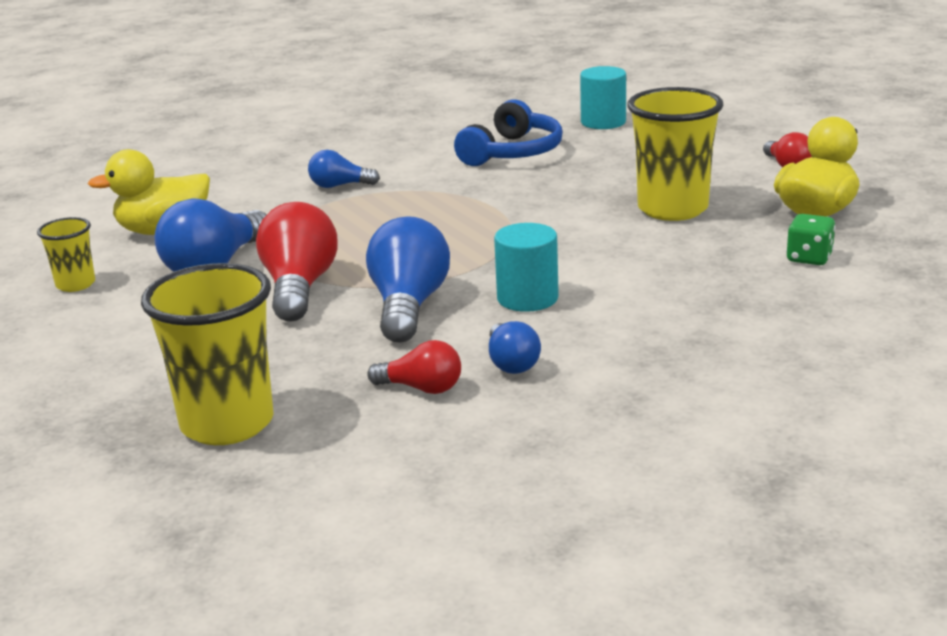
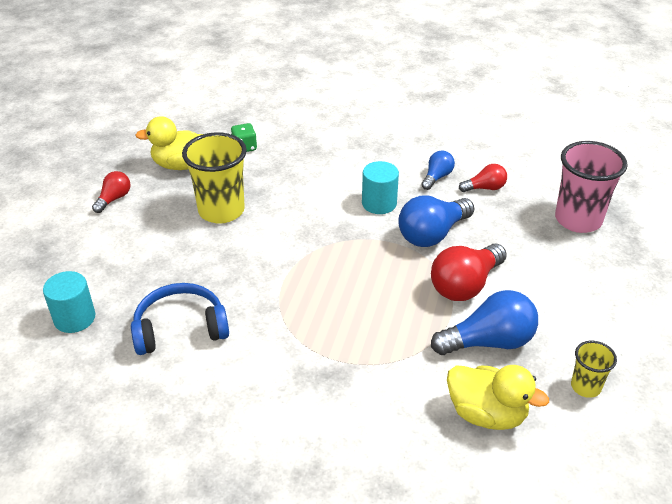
camera: 135 degrees left, 15 degrees up
(227, 424) = (578, 220): yellow cup -> pink cup
(339, 186) = (324, 379): blue light bulb -> none
(422, 388) = (485, 188): red light bulb -> red light bulb turned 105 degrees clockwise

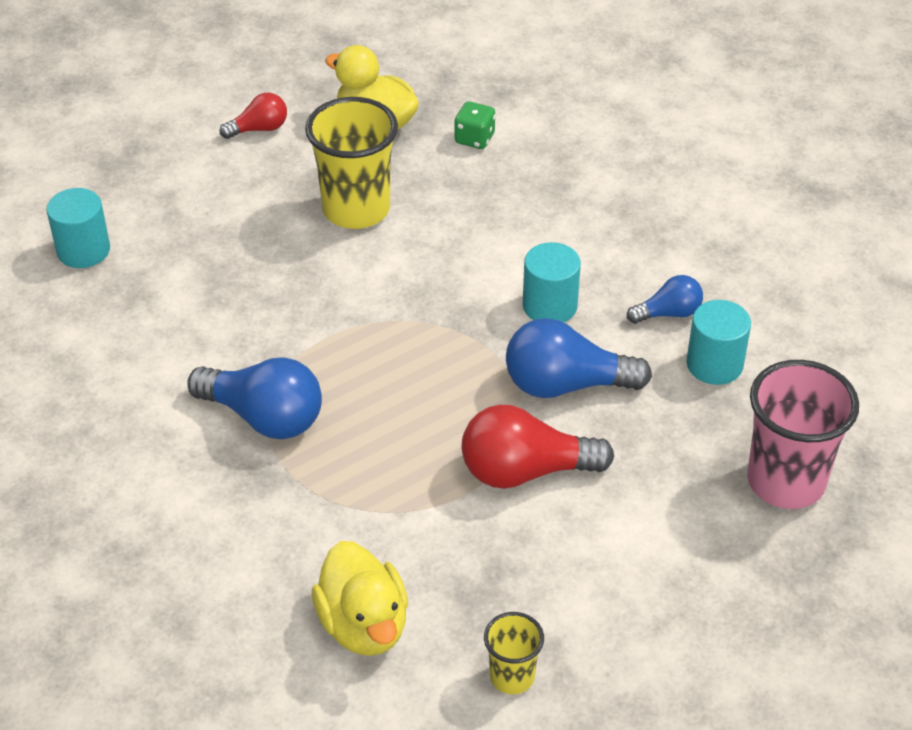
camera: 40 degrees right, 5 degrees up
(180, 328) = (167, 324): blue headphones -> none
(485, 188) = (714, 364): red light bulb -> turquoise cylinder
(489, 342) = (467, 553): blue light bulb -> blue light bulb (264, 417)

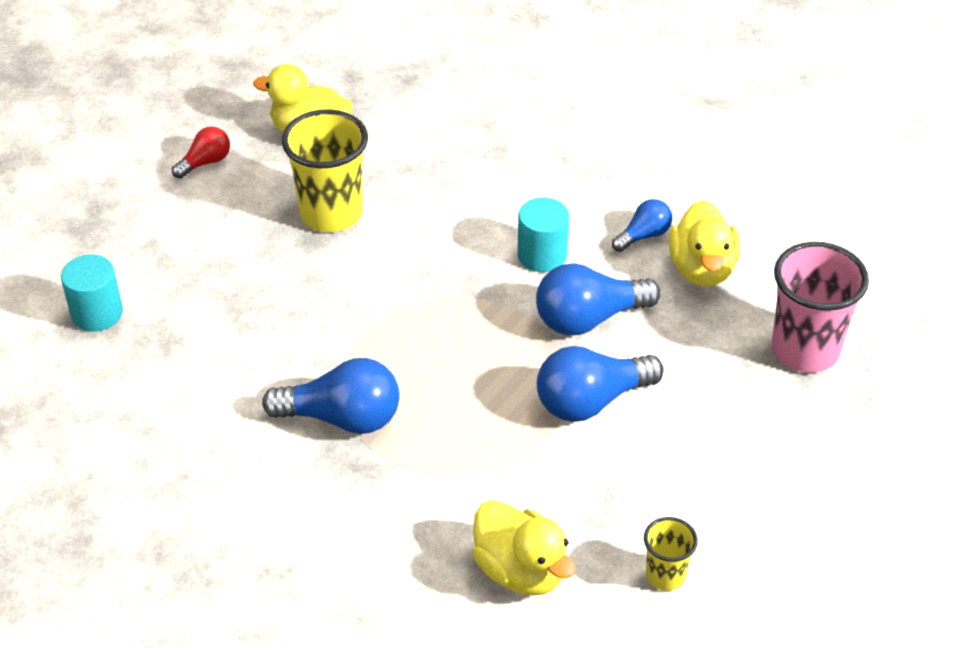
camera: 20 degrees left, 0 degrees up
(474, 139) = (405, 125): green dice -> none
(525, 471) = (591, 401): red light bulb -> blue light bulb
(714, 364) = (702, 269): turquoise cylinder -> yellow duck

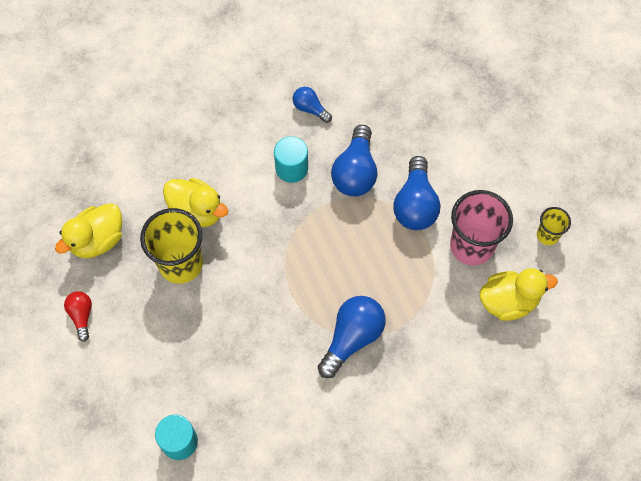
camera: 60 degrees left, 20 degrees up
(644, 236) = (310, 109): blue light bulb -> blue light bulb turned 45 degrees counterclockwise
(702, 269) = (354, 96): yellow duck -> yellow duck (197, 211)
(805, 350) = (441, 84): pink cup -> pink cup (471, 246)

